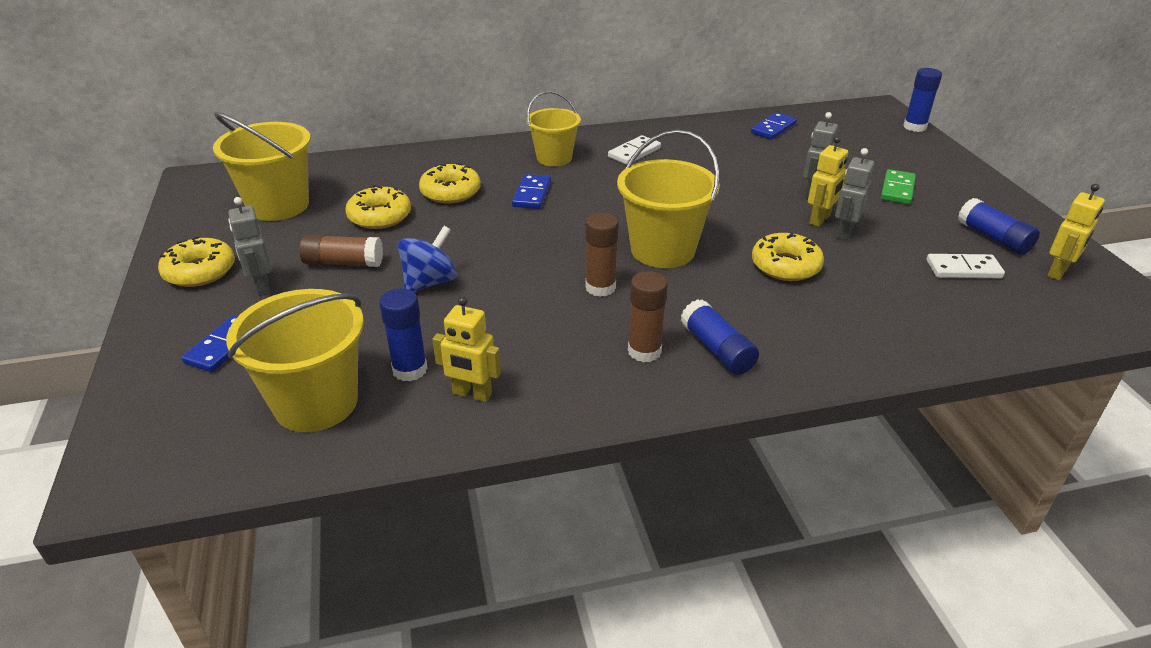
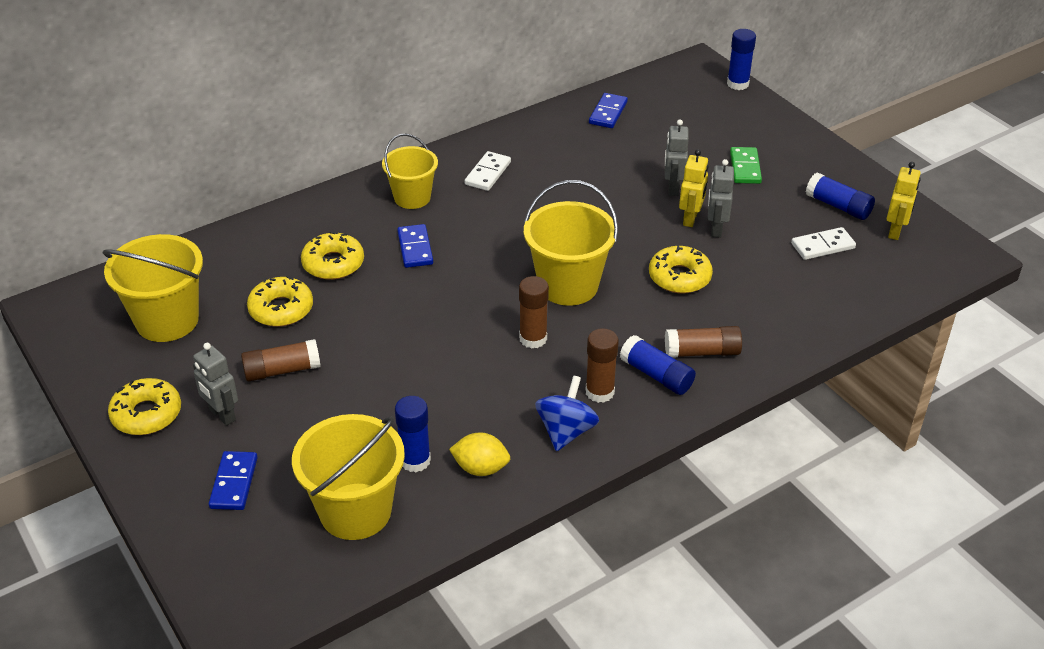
camera: 20 degrees left, 5 degrees up
(430, 282) = (378, 371): blue spinning top -> blue spinning top (566, 431)
(472, 394) = (480, 468): yellow robot -> yellow lemon
(780, 339) = (702, 352): none -> brown glue stick

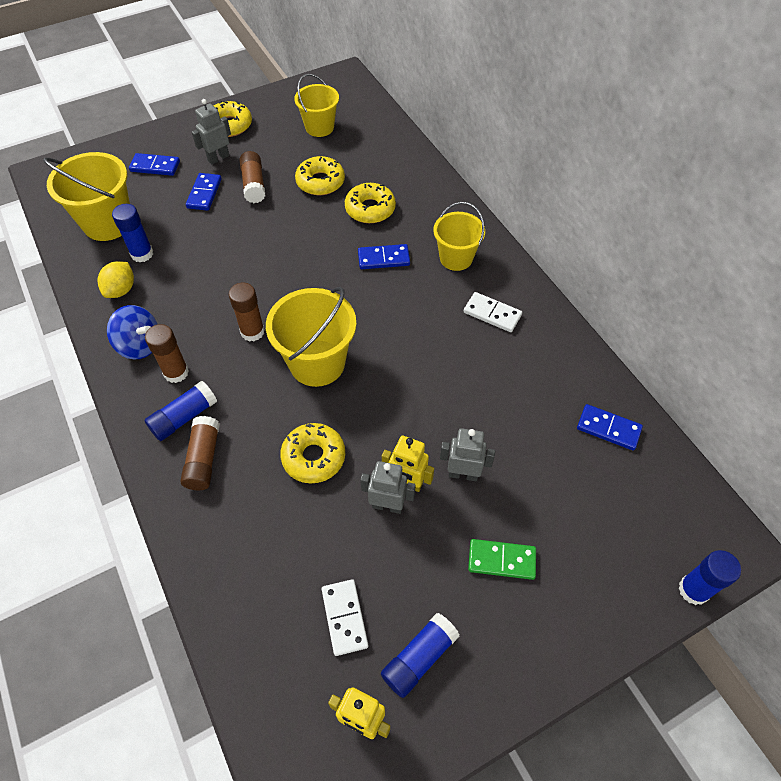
camera: 95 degrees right, 15 degrees up
(167, 320) = (319, 127): yellow bucket -> yellow bucket, size x0.66
(297, 418) = (204, 193): none -> blue domino

